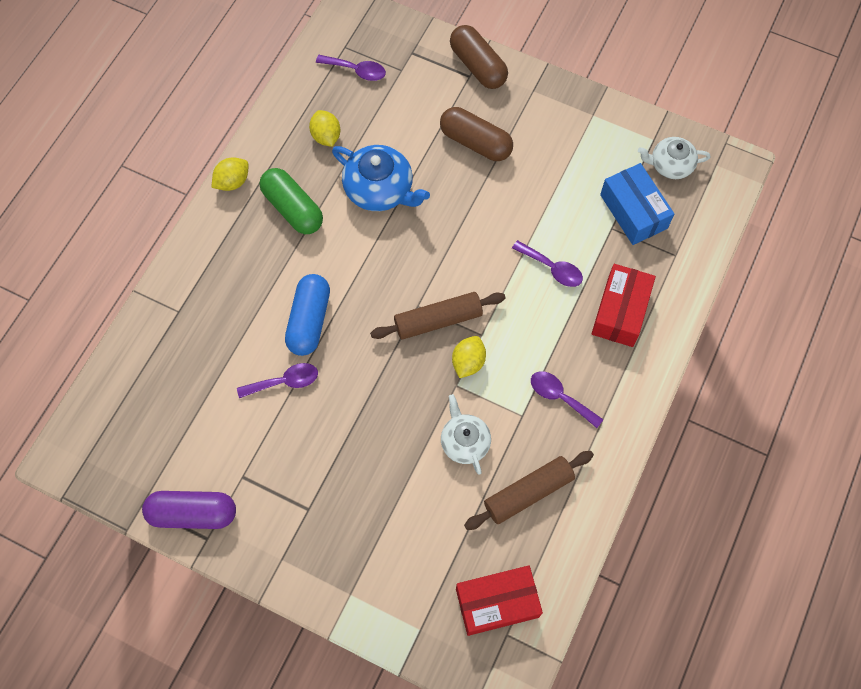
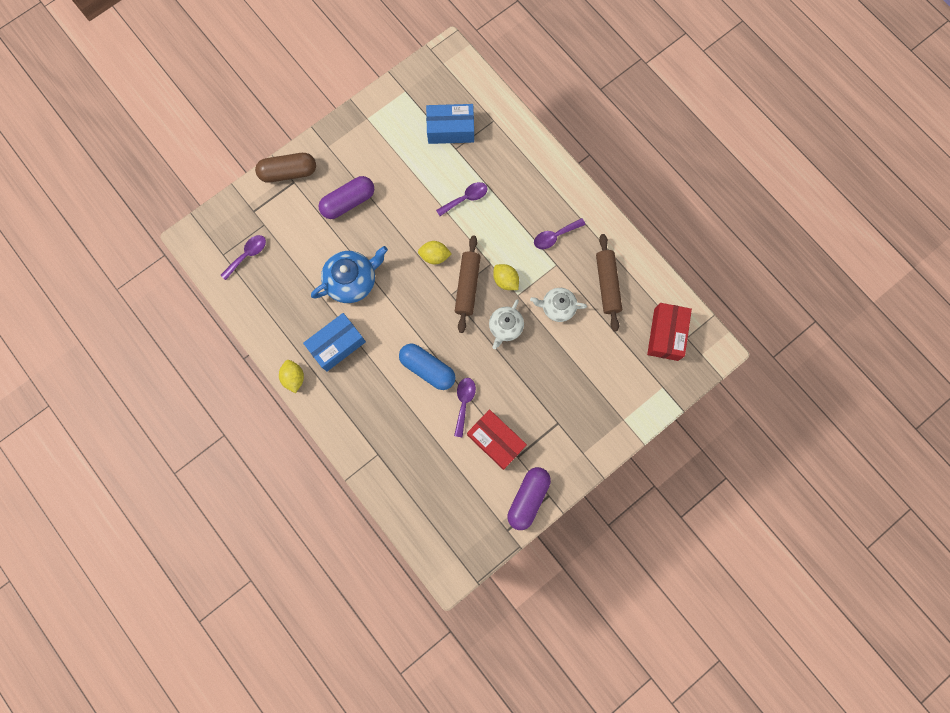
camera: 65 degrees left, 10 degrees up
(293, 208) = (337, 345): green capsule -> blue box
(326, 136) = (291, 298): yellow lemon -> yellow lemon (435, 256)
(475, 142) = (348, 202): brown capsule -> purple capsule
(620, 311) = (515, 172): red box -> red box (496, 440)
(670, 165) = (429, 90): white teapot -> white teapot (505, 327)

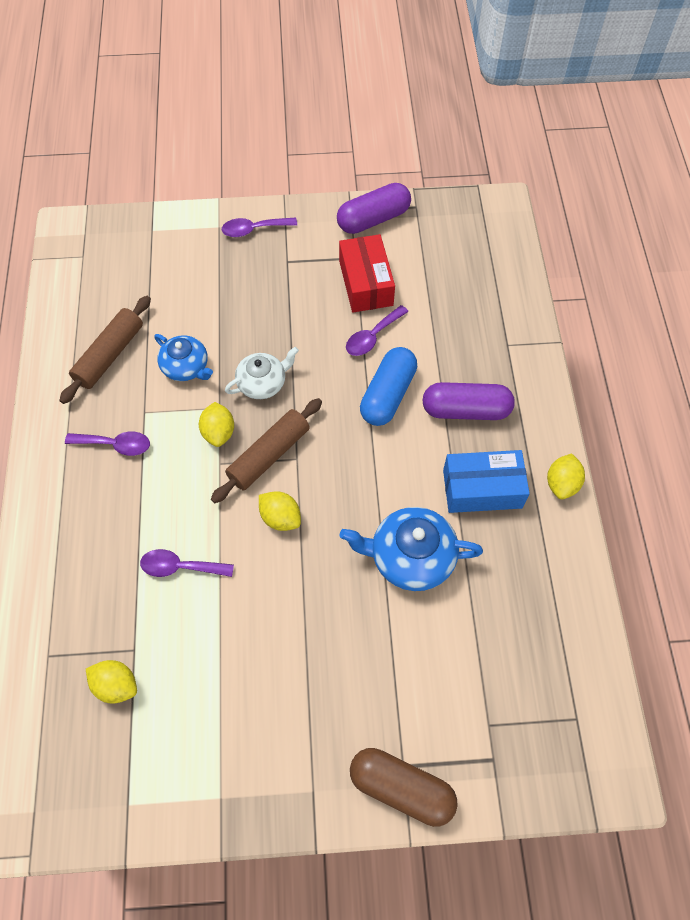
camera: 145 degrees left, 15 degrees down
(247, 255) = (539, 692): purple spoon -> purple spoon (254, 229)
(348, 202) = (342, 674): purple capsule -> purple capsule (466, 410)
(428, 368) = (387, 395): blue capsule -> blue capsule turned 45 degrees clockwise
(450, 129) = (116, 685): blue box -> yellow lemon
(557, 307) = (186, 367): white teapot -> blue teapot
(666, 334) = (100, 271): red box -> none

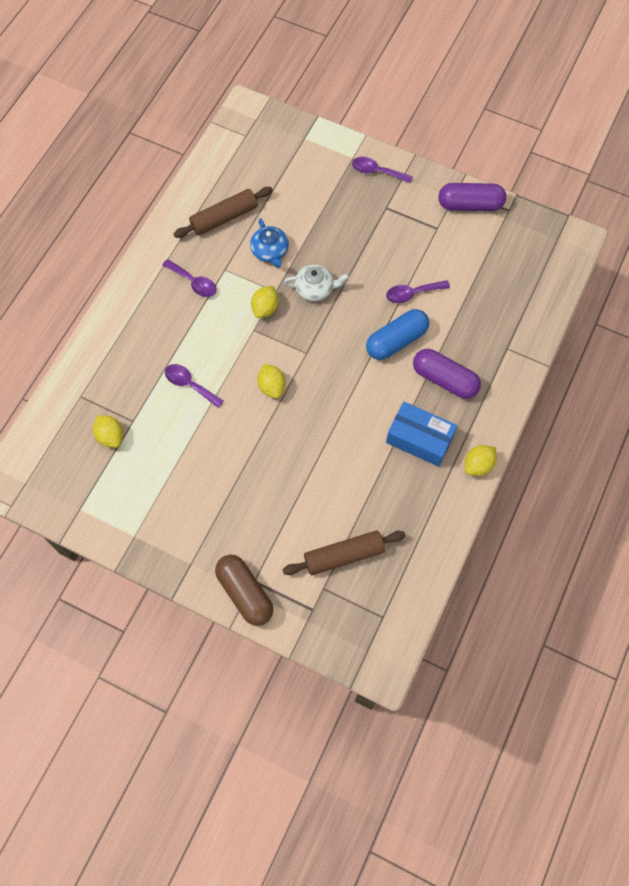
camera: 30 degrees right, 5 degrees up
(268, 455) = (289, 341): brown rolling pin -> brown rolling pin (343, 555)
(366, 283) = (433, 251): red box -> none
(410, 557) = (341, 457): blue teapot -> none

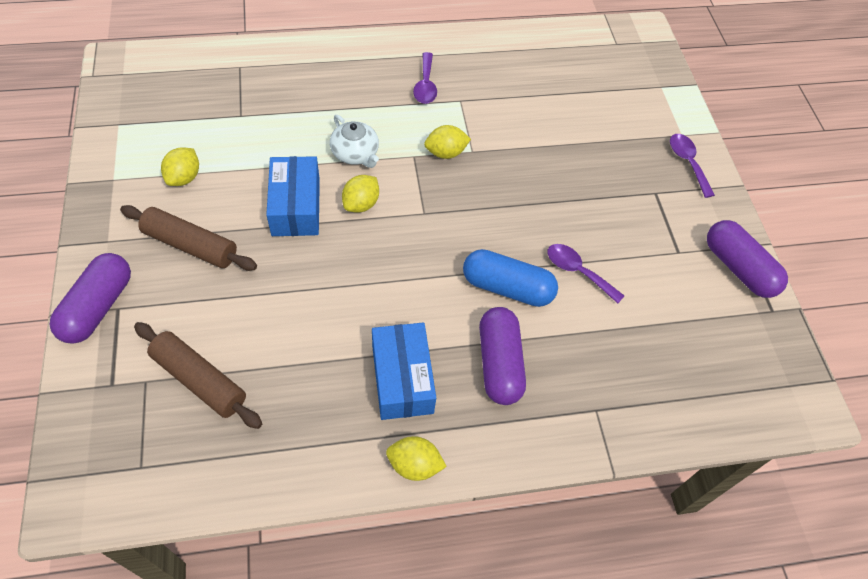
camera: 50 degrees right, 10 degrees down
(111, 436) = (212, 108): yellow lemon -> yellow lemon (184, 177)
(190, 384) = (312, 137): purple spoon -> none
(224, 218) = (515, 72): brown rolling pin -> brown rolling pin (190, 245)
(245, 428) = (296, 207): none -> blue box
(245, 593) = (98, 307): brown capsule -> purple capsule
(270, 251) = (512, 124): blue teapot -> none
(315, 289) = (504, 182): white teapot -> white teapot (355, 153)

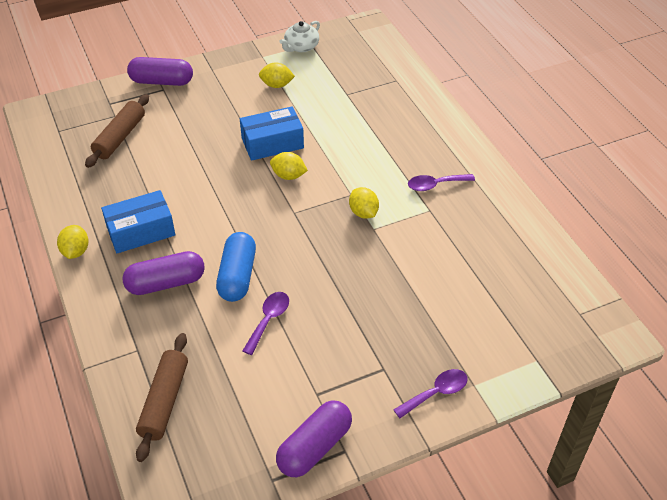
camera: 80 degrees right, 10 degrees down
(190, 245) = (220, 104): brown rolling pin -> brown rolling pin (164, 401)
(355, 153) = (337, 161): white teapot -> white teapot (301, 47)

